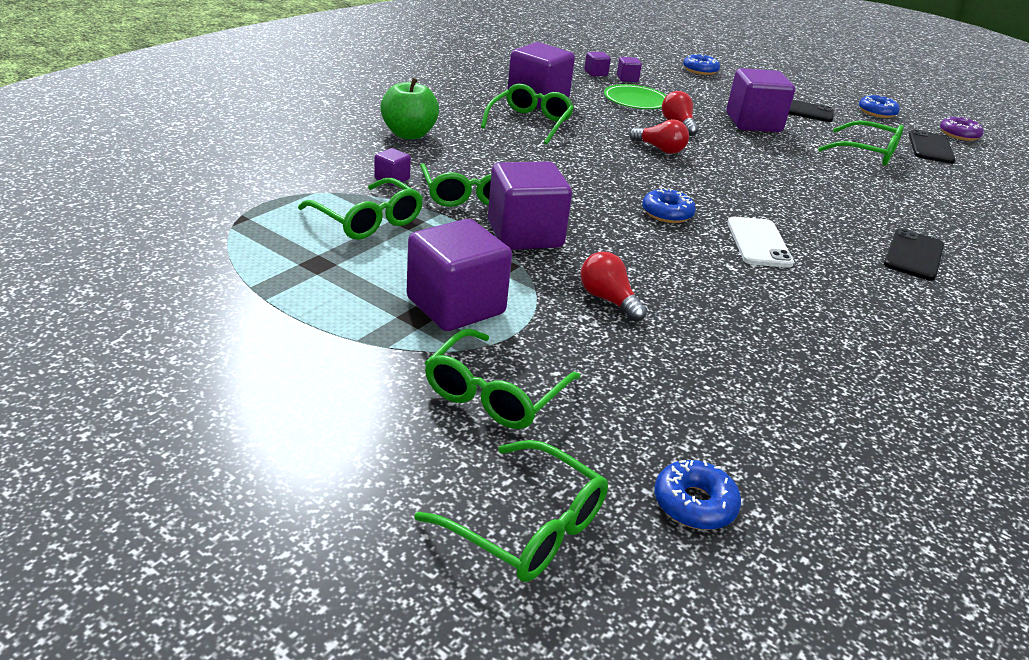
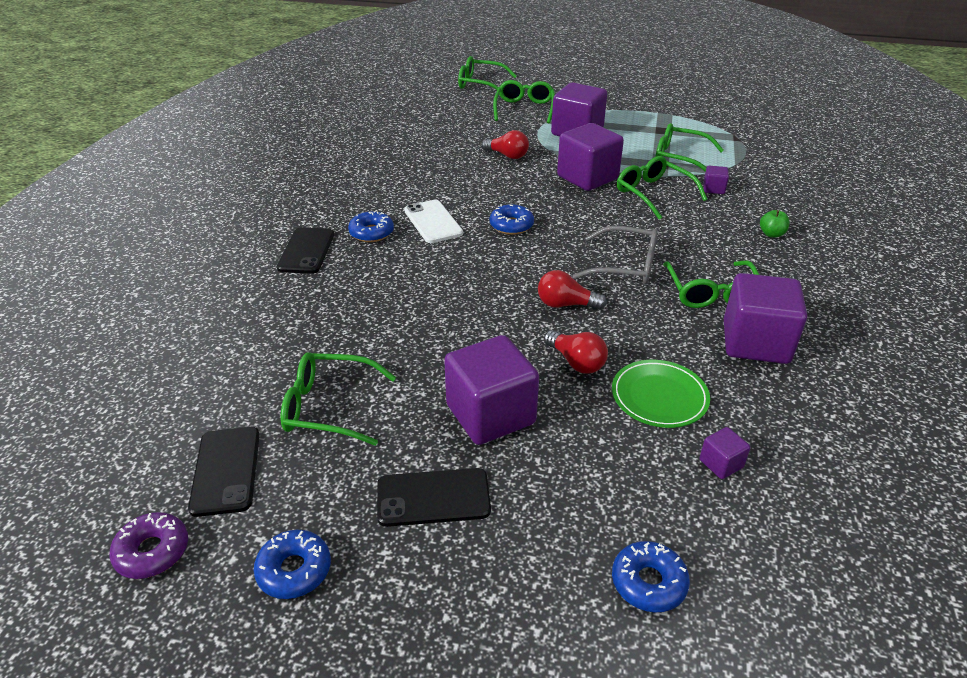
camera: 160 degrees right, 5 degrees up
(409, 134) = (771, 234): green apple -> green apple, size x0.51
(581, 154) = (625, 266): none -> grey glasses
(595, 73) = (772, 456): purple cube -> none
(694, 504) = (427, 100): blue donut -> blue donut (371, 233)

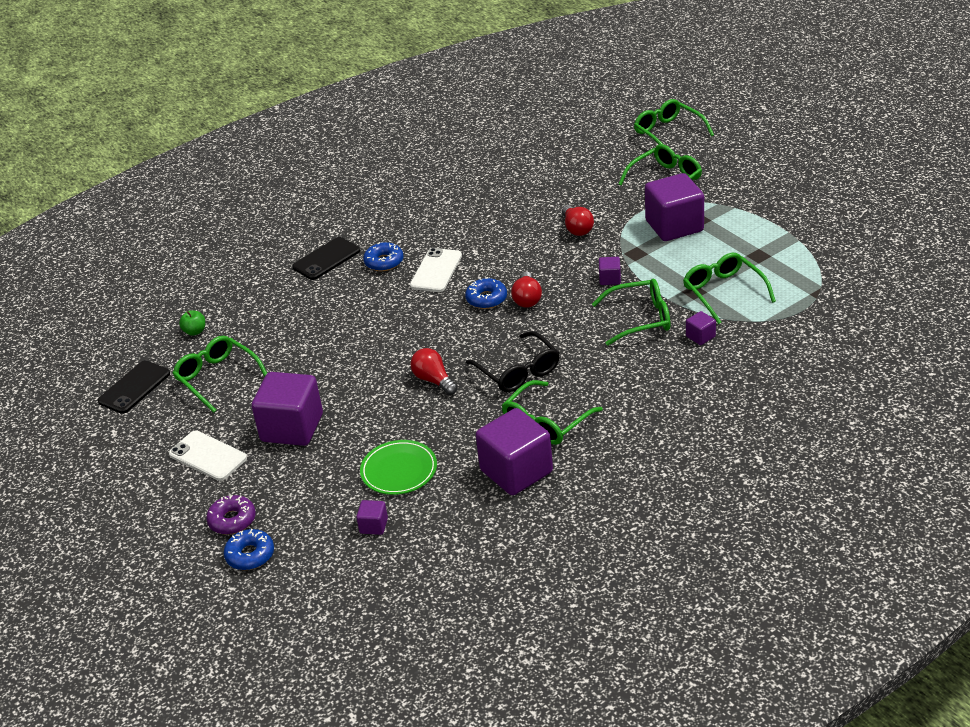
camera: 45 degrees right, 0 degrees up
(152, 551) = (67, 411): purple donut -> purple donut (232, 520)
(294, 570) = (111, 454): blue donut -> none
(433, 497) = (208, 456): black phone -> white phone
(576, 362) = (383, 423): red light bulb -> red light bulb (527, 299)
(587, 178) = (610, 279): purple cube -> purple cube, size x0.44
(625, 266) = (518, 371): grey glasses -> black glasses
(653, 194) = (640, 319): green glasses -> green glasses turned 75 degrees clockwise
(771, 234) = (677, 399): green apple -> green apple (195, 331)

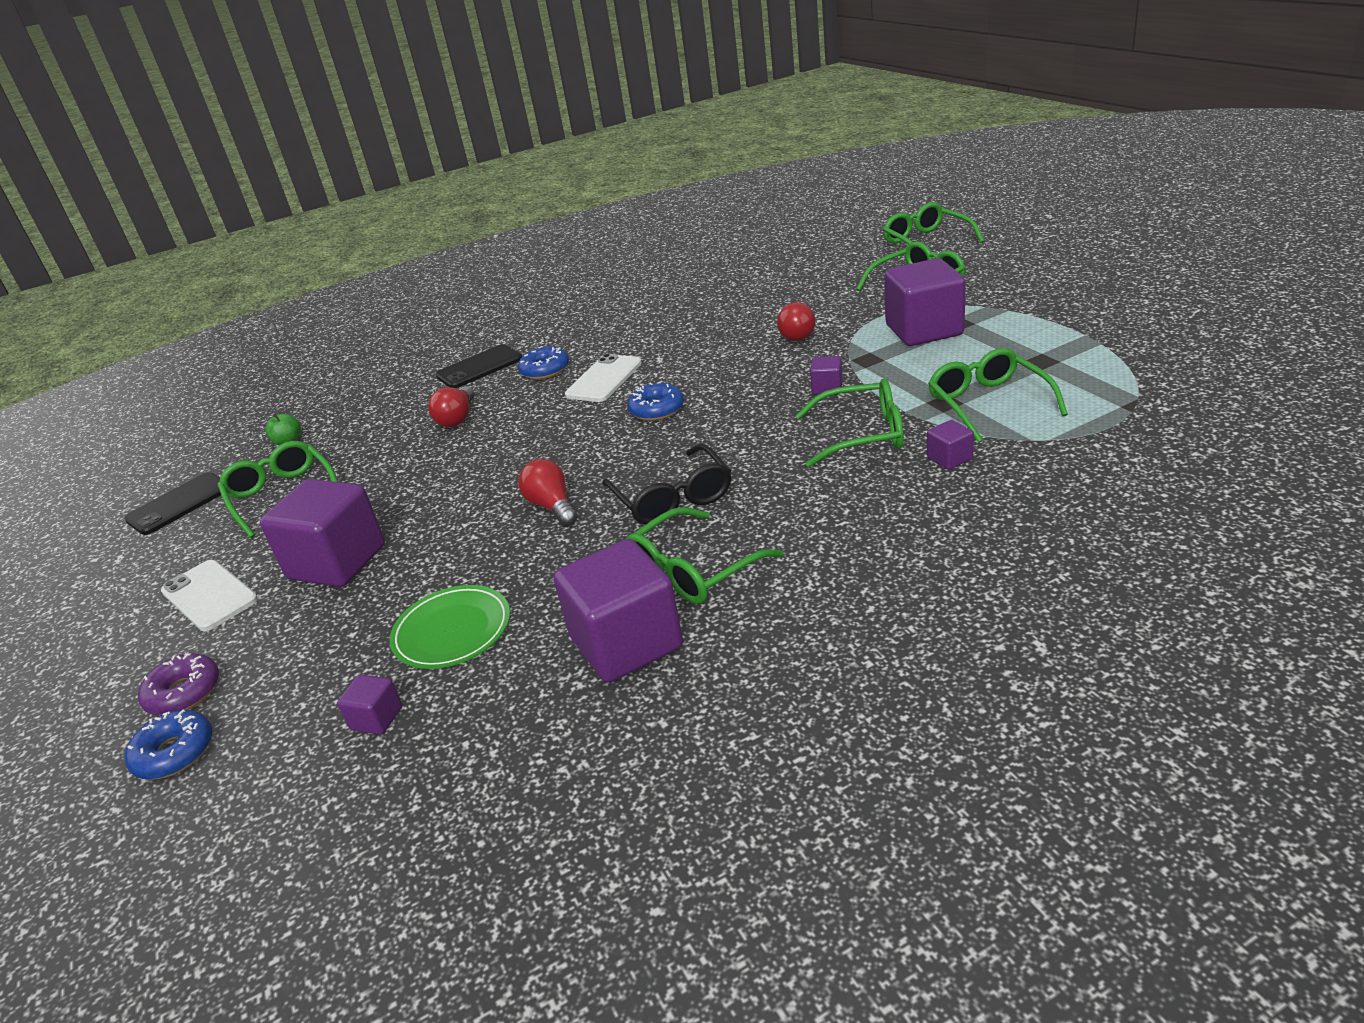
camera: 10 degrees right, 5 degrees down
(527, 299) = (710, 410): red light bulb -> red light bulb (457, 418)

